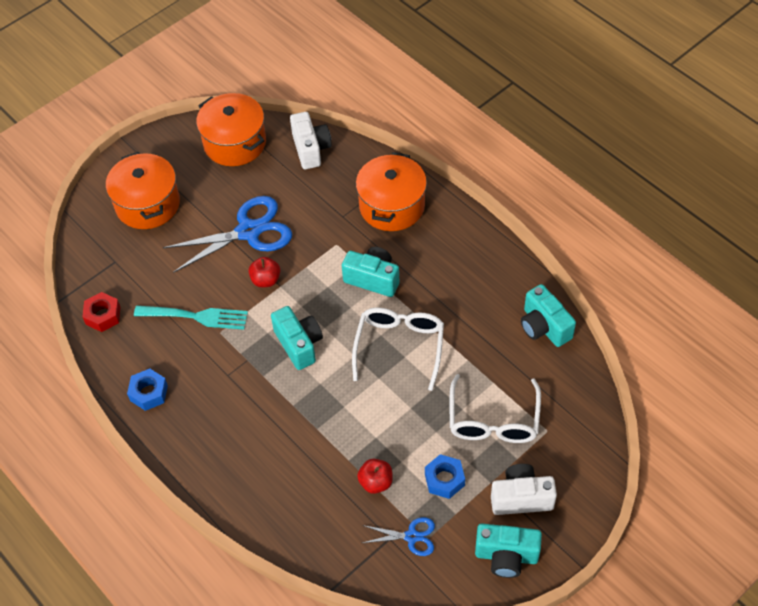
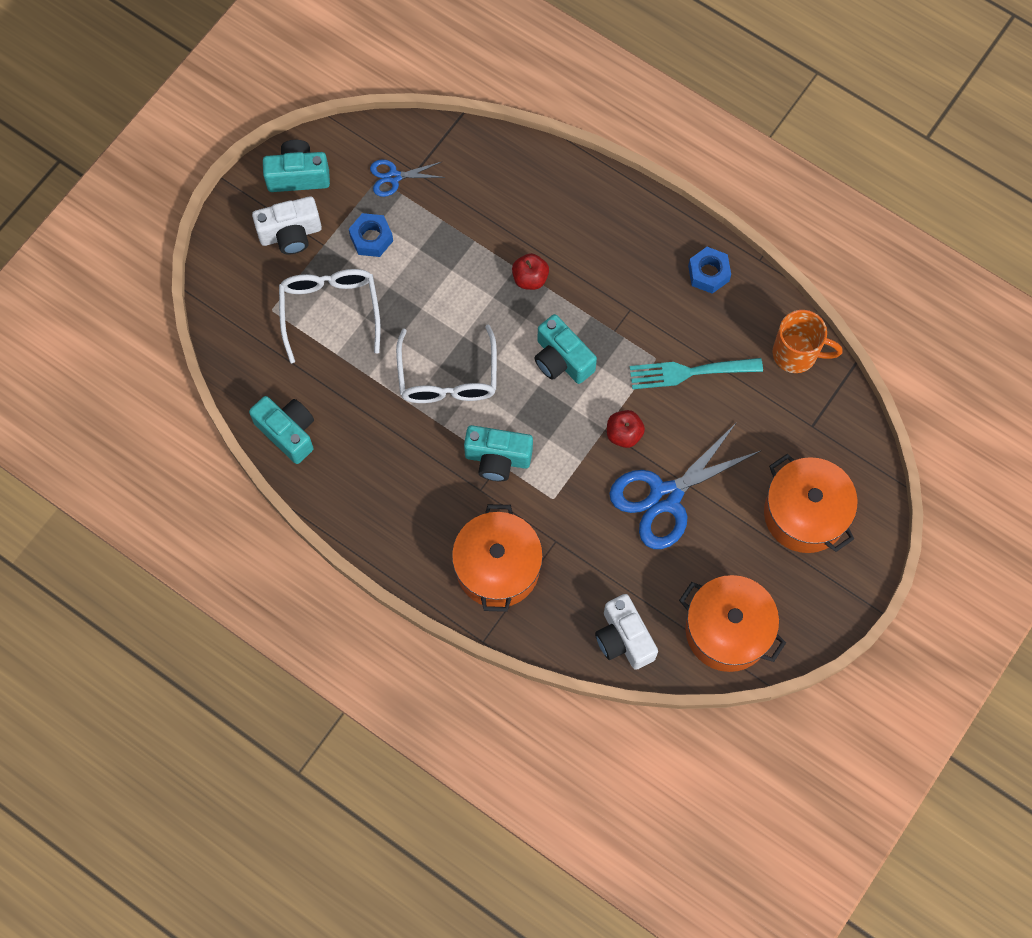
camera: 165 degrees right, 15 degrees up
(103, 315) = (796, 354): red nut -> orange mug
(376, 482) = (441, 223): red apple -> red apple (530, 278)

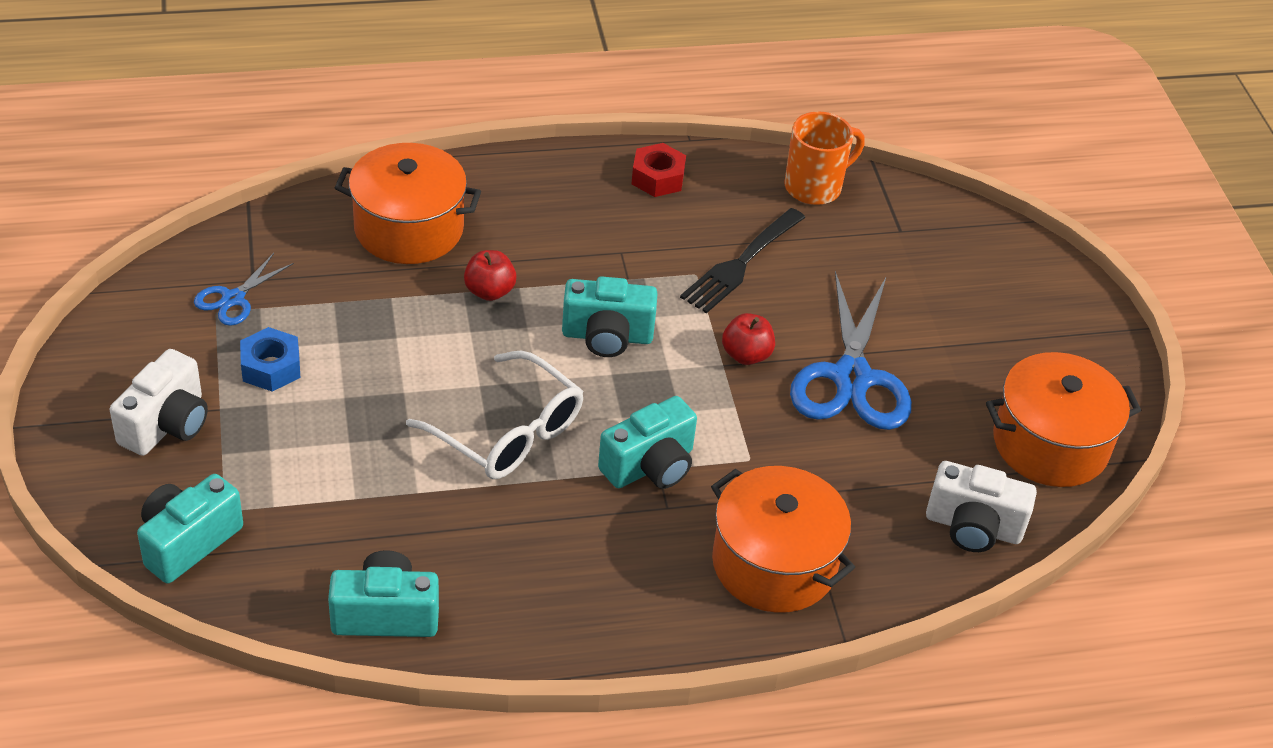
camera: 50 degrees left, 25 degrees down
(298, 176) = (114, 366): turquoise camera -> turquoise camera (188, 542)
(330, 310) = (299, 463): white glasses -> none
(689, 372) = (741, 264): turquoise fork -> black fork
(708, 273) = (658, 178): blue nut -> red nut
(805, 514) = (985, 300): orange pot -> orange pot (409, 228)

